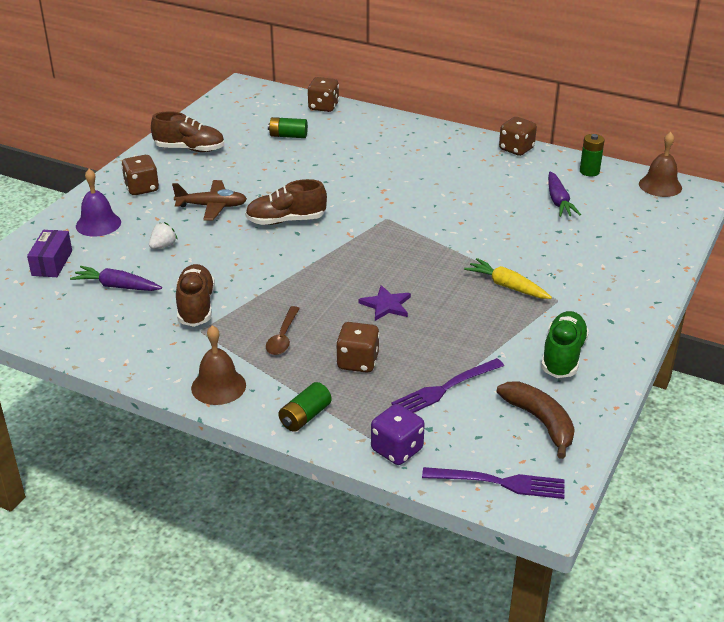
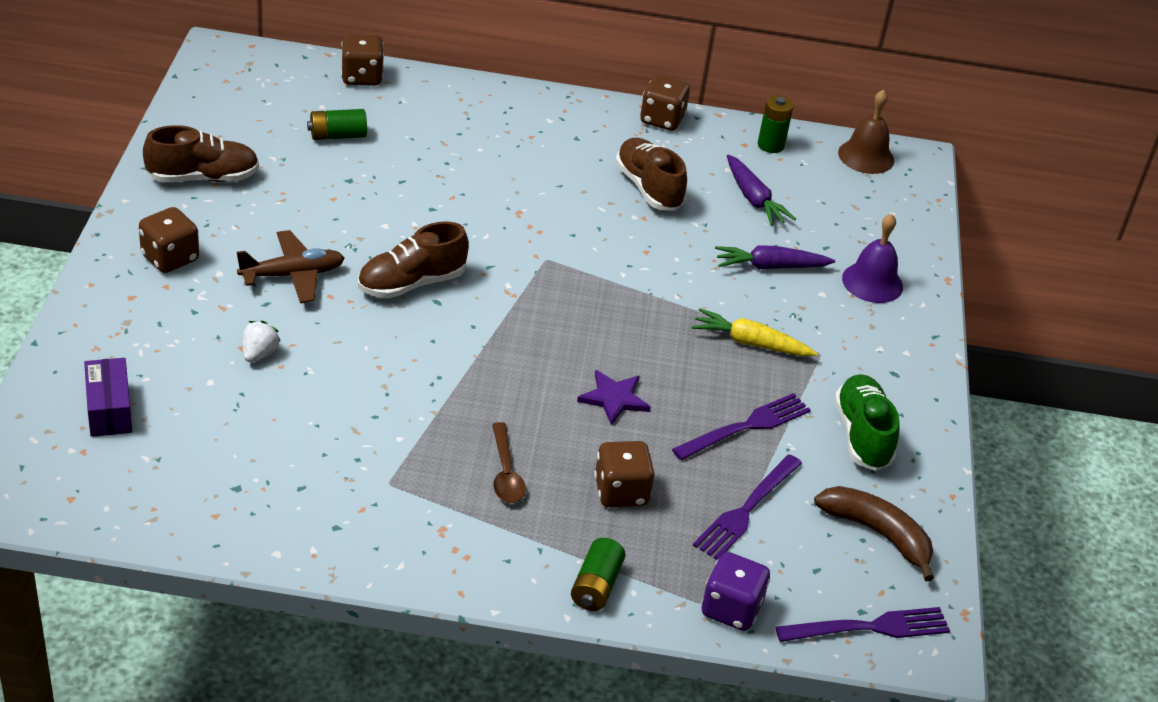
camera: 25 degrees left, 5 degrees up
(98, 224) = (140, 331): purple bell -> purple bell (872, 282)
(117, 286) = (230, 433): purple carrot -> purple carrot (770, 267)
(196, 306) = (362, 446): brown shoe -> brown shoe (648, 188)
(218, 386) = (461, 564): brown bell -> none
(475, 336) = (746, 426): none -> purple fork

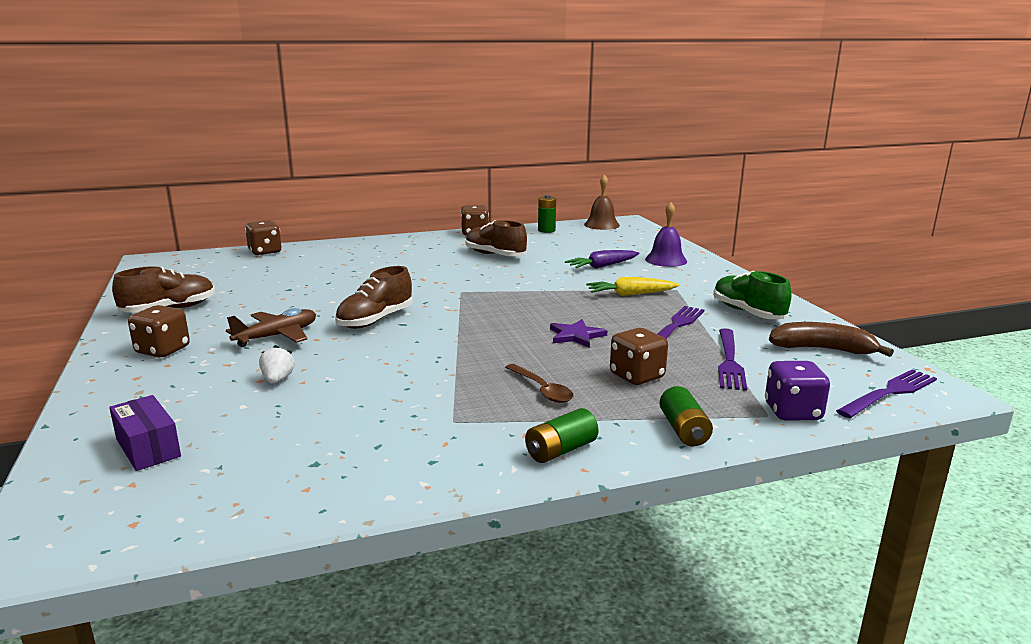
camera: 20 degrees left, 20 degrees down
(337, 136) = (265, 274): green battery -> green battery (561, 450)
(754, 199) = (561, 247): purple carrot -> none

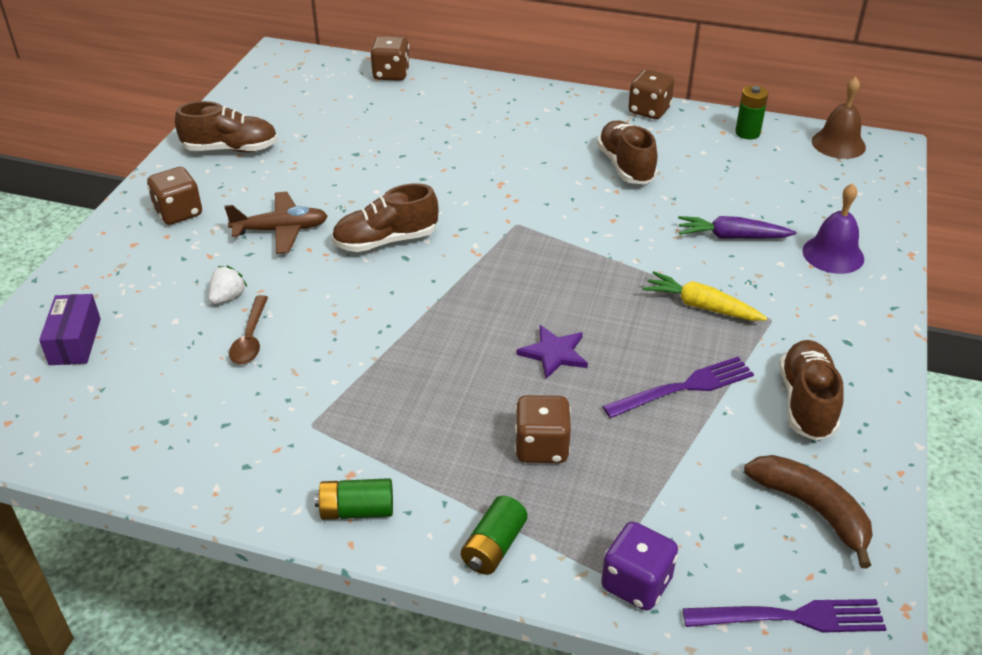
camera: 35 degrees right, 20 degrees up
(542, 389) = (429, 421): brown spoon -> brown spoon (250, 338)
(729, 361) = (670, 474): purple fork -> none
(748, 313) = (806, 402): green shoe -> brown shoe

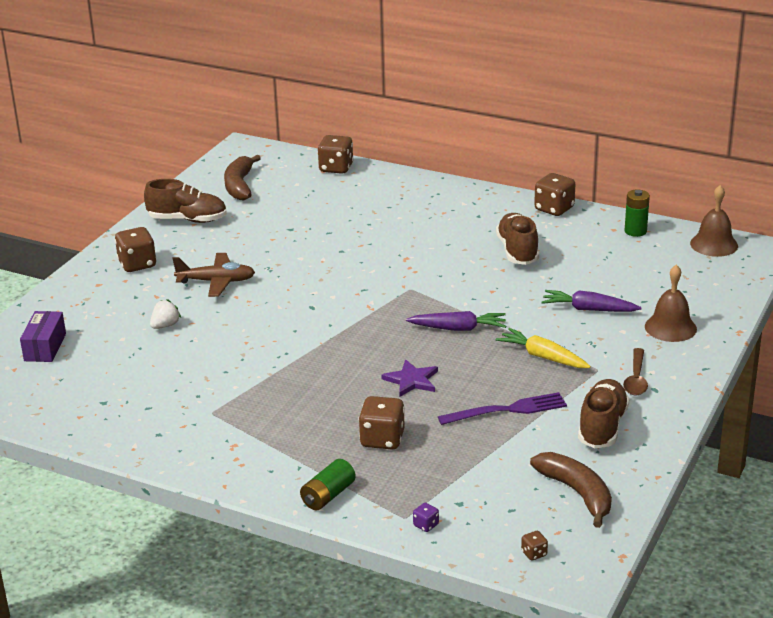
camera: 10 degrees right, 10 degrees down
(250, 338) = (177, 354): brown spoon -> brown spoon (636, 379)
(284, 102) = (239, 185): none -> brown banana
(357, 510) = (233, 467): green battery -> none
(386, 241) = (299, 294): brown shoe -> none
(589, 274) = (458, 328): none -> purple carrot
(636, 583) = (426, 525): purple dice -> purple dice, size x0.47
(792, 617) = (534, 553): purple fork -> brown dice
(833, 254) = (670, 327): purple bell -> brown bell

